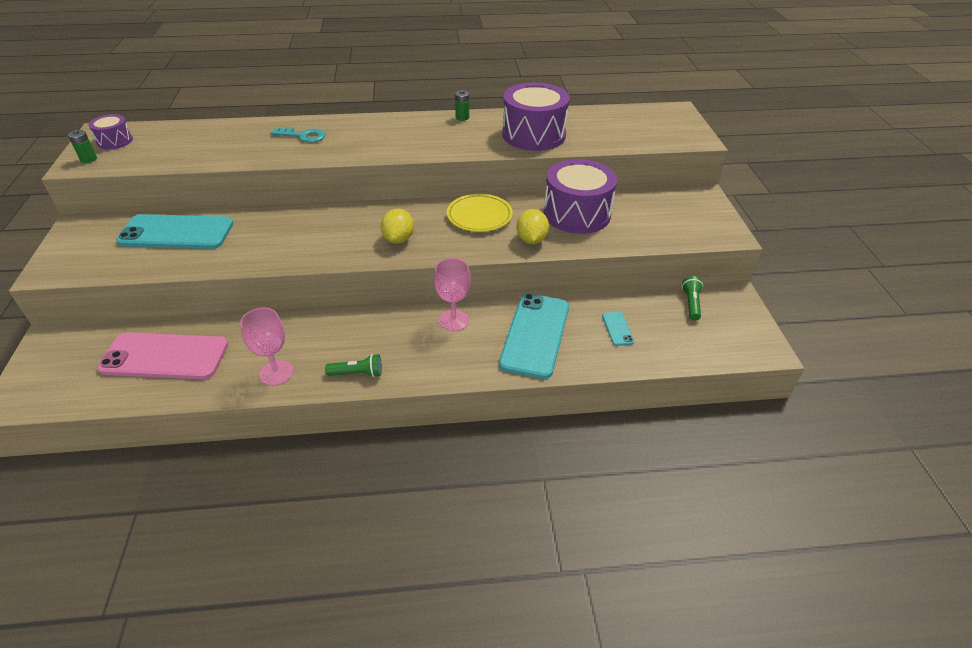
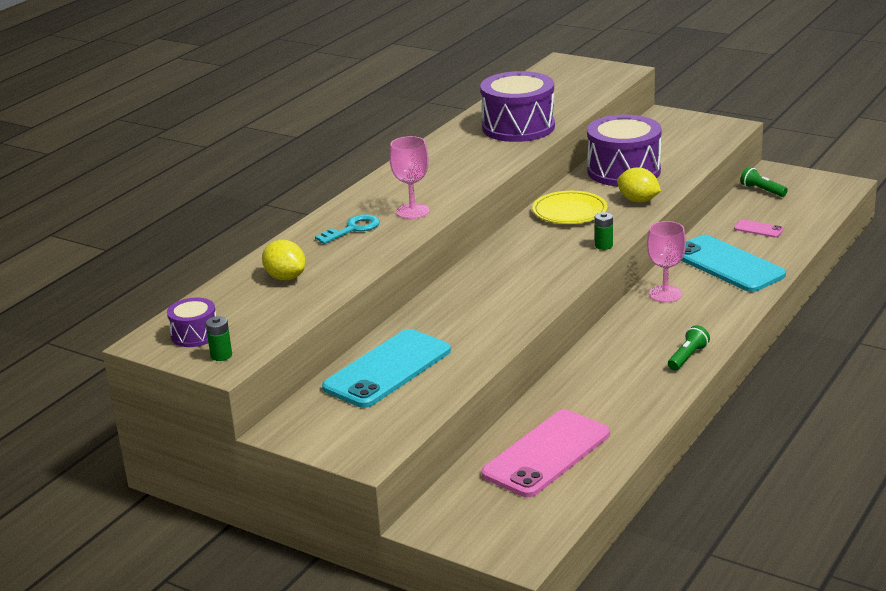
camera: 50 degrees left, 15 degrees down
(276, 372) = (641, 397): pink goblet -> pink goblet (412, 211)
(398, 239) = (559, 257): yellow lemon -> yellow lemon (285, 277)
(462, 117) = (434, 147): green battery -> green battery (603, 246)
(617, 329) = (758, 229): turquoise phone -> pink phone

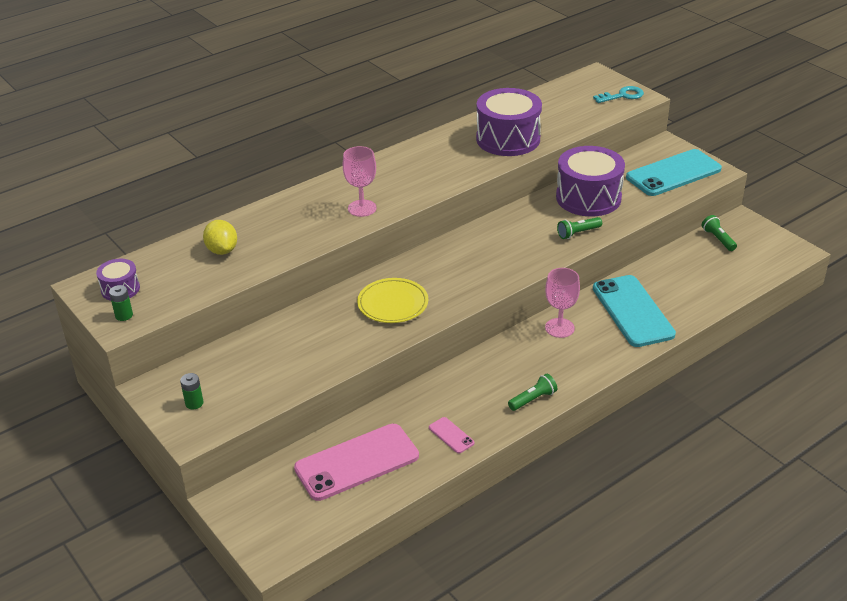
camera: 20 degrees right, 10 degrees up
(352, 229) = (304, 214): turquoise key -> turquoise key (622, 96)
(387, 369) = (264, 352): turquoise phone -> turquoise phone (673, 173)
(569, 212) = (514, 230): yellow plate -> yellow plate (393, 304)
(603, 246) = (516, 274): green battery -> green battery (194, 403)
(638, 200) = (578, 233): yellow lemon -> green flashlight
(758, 229) = (686, 280): pink phone -> pink phone (451, 435)

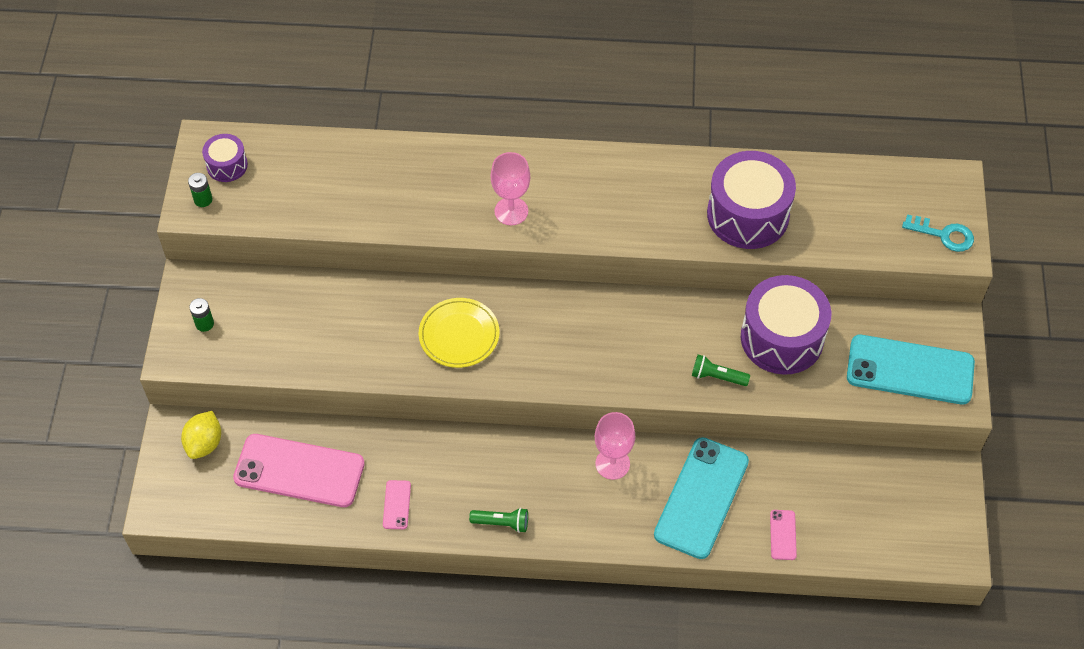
camera: 40 degrees right, 20 degrees up
(222, 250) = (345, 177): yellow lemon -> yellow lemon (204, 443)
(700, 299) = (783, 535): none -> pink phone
(718, 239) = (895, 477): green flashlight -> none

